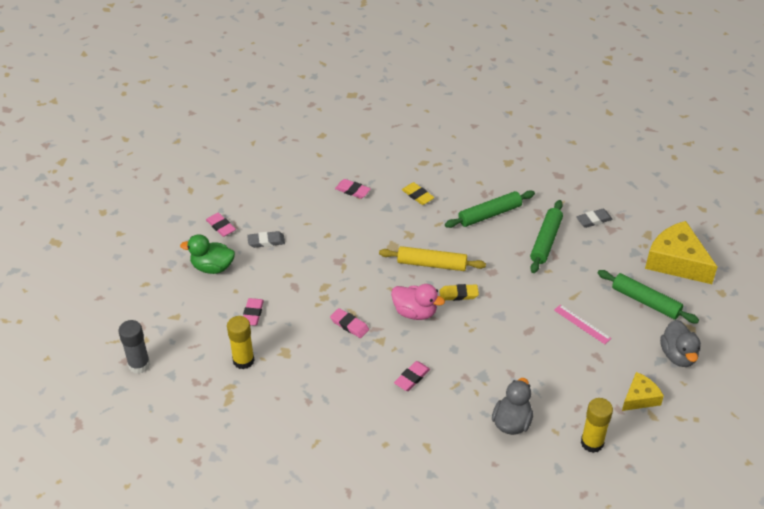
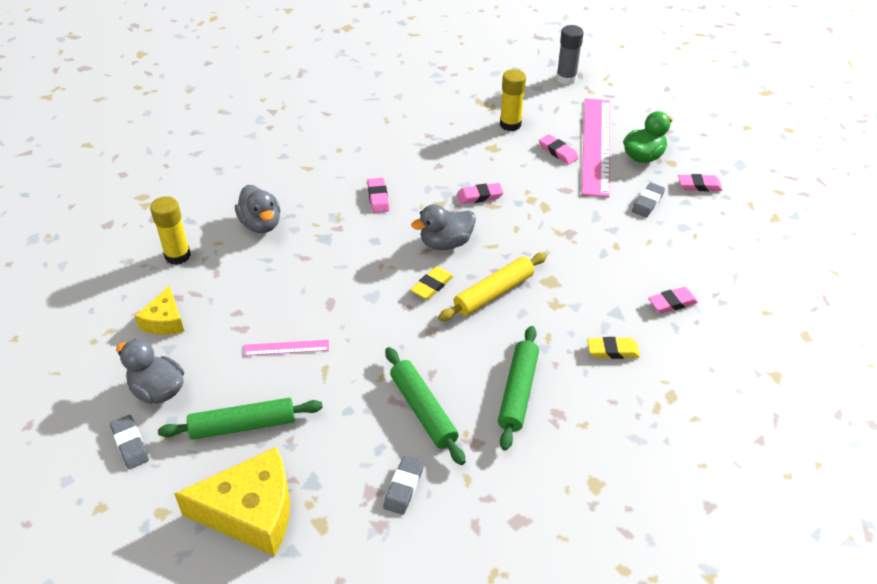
camera: 130 degrees right, 0 degrees up
(223, 298) = (596, 145): none -> pink ruler
(415, 312) = (445, 243): pink duck -> grey duck
(715, 337) = (130, 444): none -> grey eraser

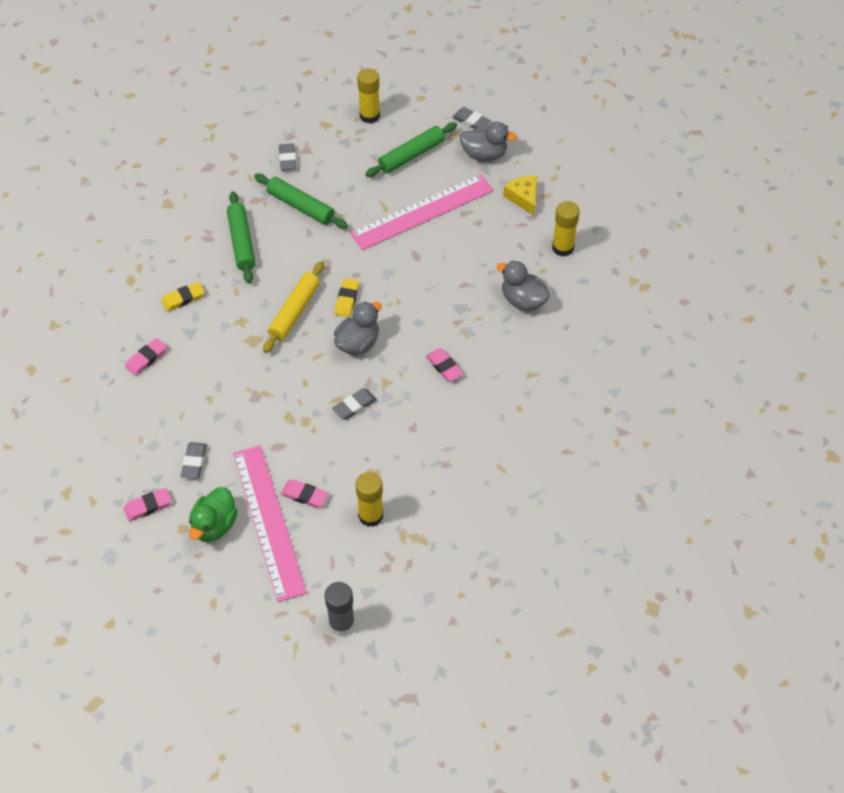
camera: 155 degrees right, 10 degrees up
(251, 512) = (369, 116): yellow cheese -> yellow glue stick
(286, 348) = (422, 212): pink ruler -> pink ruler, size x2.33
(479, 196) = (354, 406): pink eraser -> grey eraser

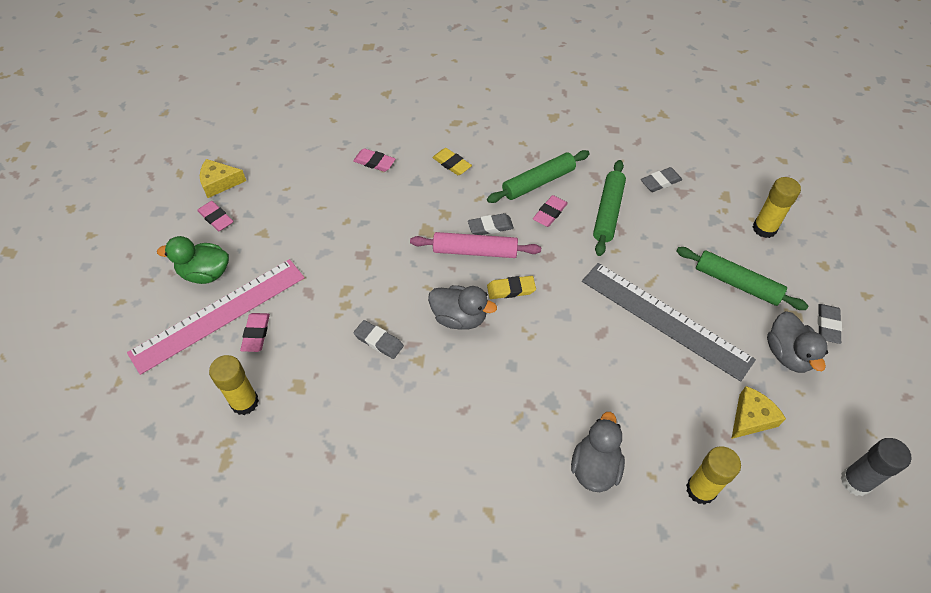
camera: 70 degrees right, 0 degrees up
(100, 496) = (219, 183): none -> yellow cheese
(194, 462) = (272, 234): grey eraser -> grey eraser (490, 227)
(294, 312) = (475, 251): yellow rolling pin -> pink rolling pin
(341, 624) = (108, 419): grey glue stick -> grey glue stick (855, 481)
(422, 212) = (665, 319): pink ruler -> grey ruler
(444, 367) = (462, 411): pink eraser -> pink eraser (549, 213)

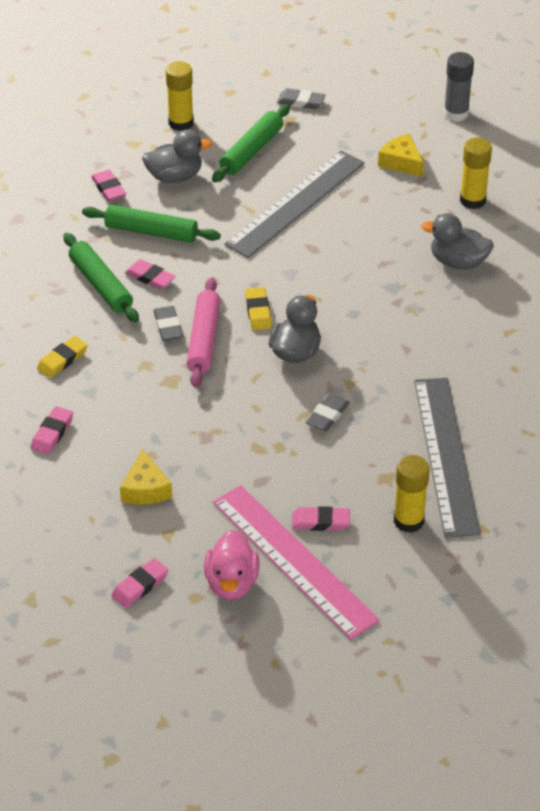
camera: 90 degrees left, 10 degrees down
(205, 273) = (231, 583): green duck -> pink duck
(219, 183) = (75, 592): yellow cheese -> yellow cheese (145, 489)
(319, 438) = (445, 455): none -> grey ruler
(660, 182) = (108, 188): grey eraser -> pink eraser
(788, 354) = (334, 131): grey duck -> grey duck (175, 176)

